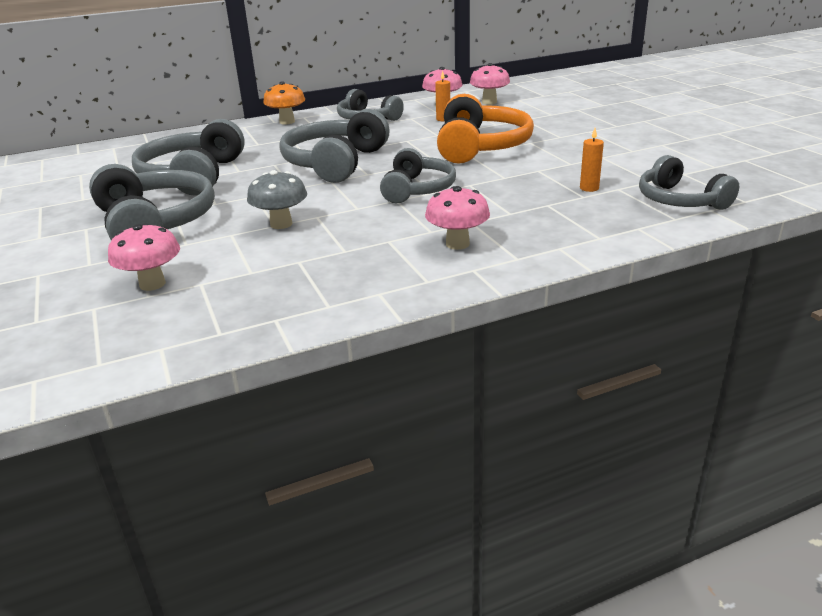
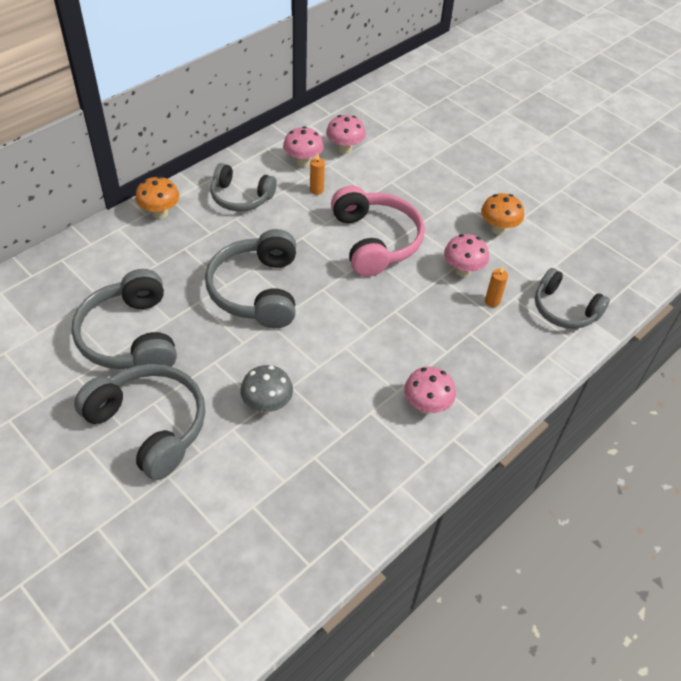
camera: 25 degrees left, 20 degrees up
(152, 284) = (212, 516): pink mushroom -> pink mushroom (462, 271)
(417, 189) = (355, 326): grey headphones -> none
(481, 147) = (375, 241): orange headphones -> pink headphones
(626, 149) = (498, 229): none -> orange mushroom

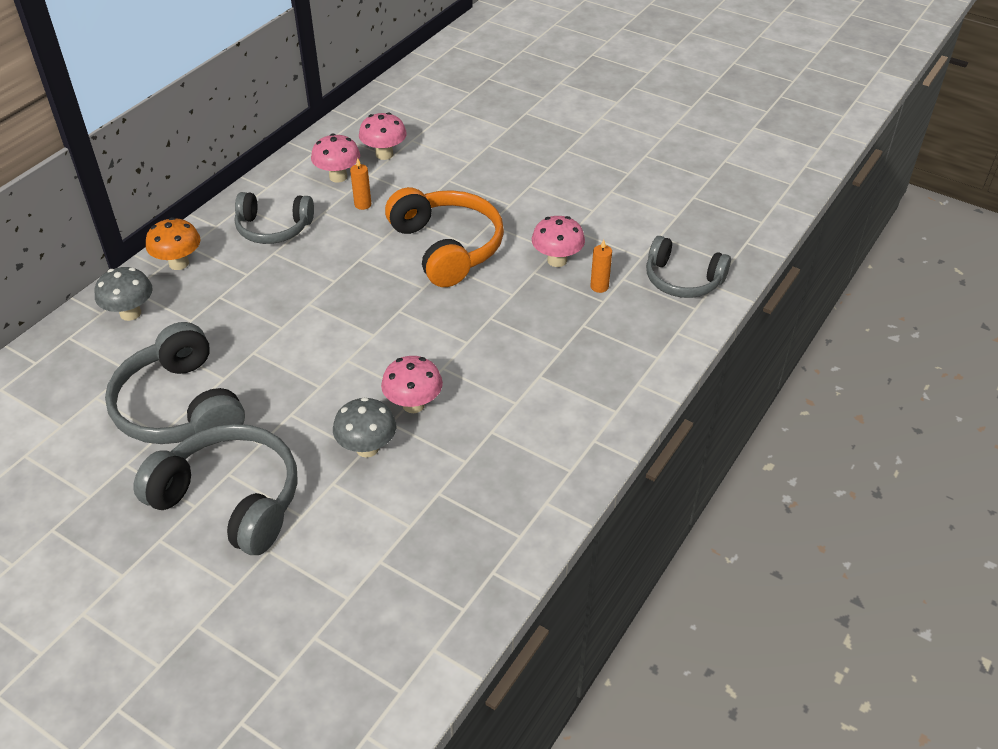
camera: 10 degrees left, 5 degrees down
(113, 248) = (130, 313): none -> grey mushroom
(256, 291) = (320, 327): grey headphones -> none
(375, 241) = (447, 247): pink headphones -> orange headphones
(426, 406) = (554, 411): pink mushroom -> pink mushroom (413, 405)
(498, 229) = (585, 209): orange mushroom -> none

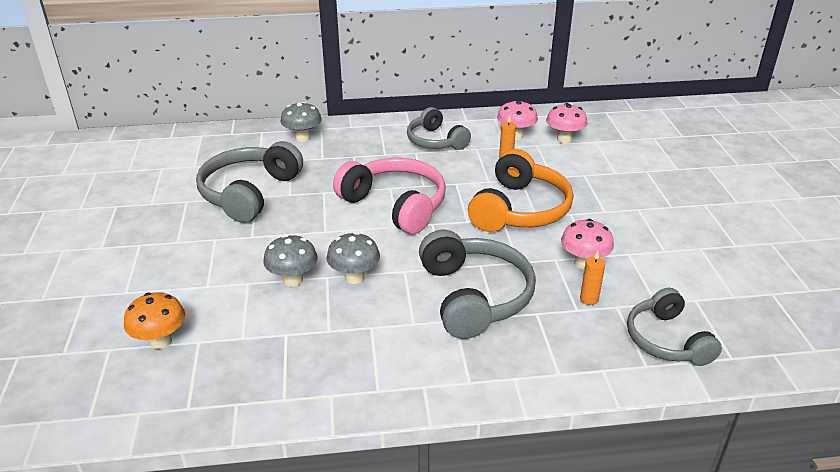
camera: 50 degrees right, 10 degrees down
(179, 263) = (361, 129): orange mushroom -> orange mushroom (160, 341)
(231, 499) = (195, 251): grey headphones -> grey headphones (474, 296)
(341, 316) = (395, 205): none -> pink headphones
(413, 405) = (354, 277): pink mushroom -> grey mushroom

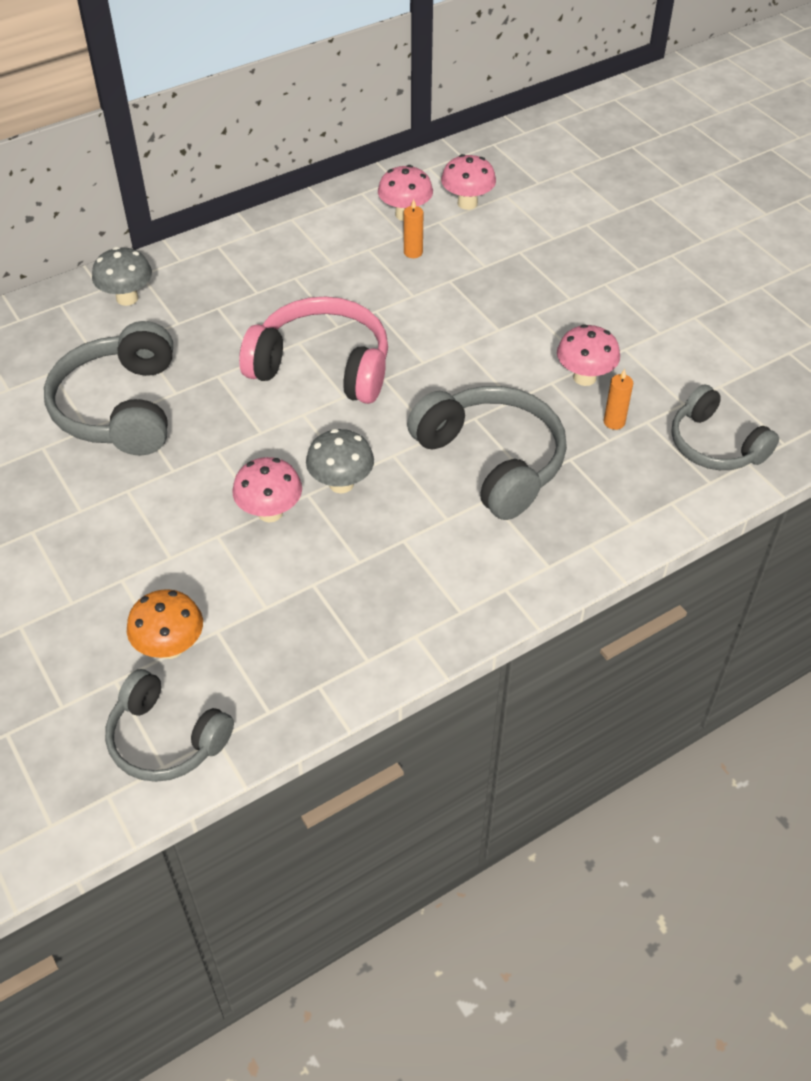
camera: 25 degrees left, 15 degrees up
(293, 280) = (270, 512): grey mushroom -> pink mushroom
(435, 141) = (309, 252): grey headphones -> grey headphones (166, 739)
(520, 210) = (474, 326): orange headphones -> none

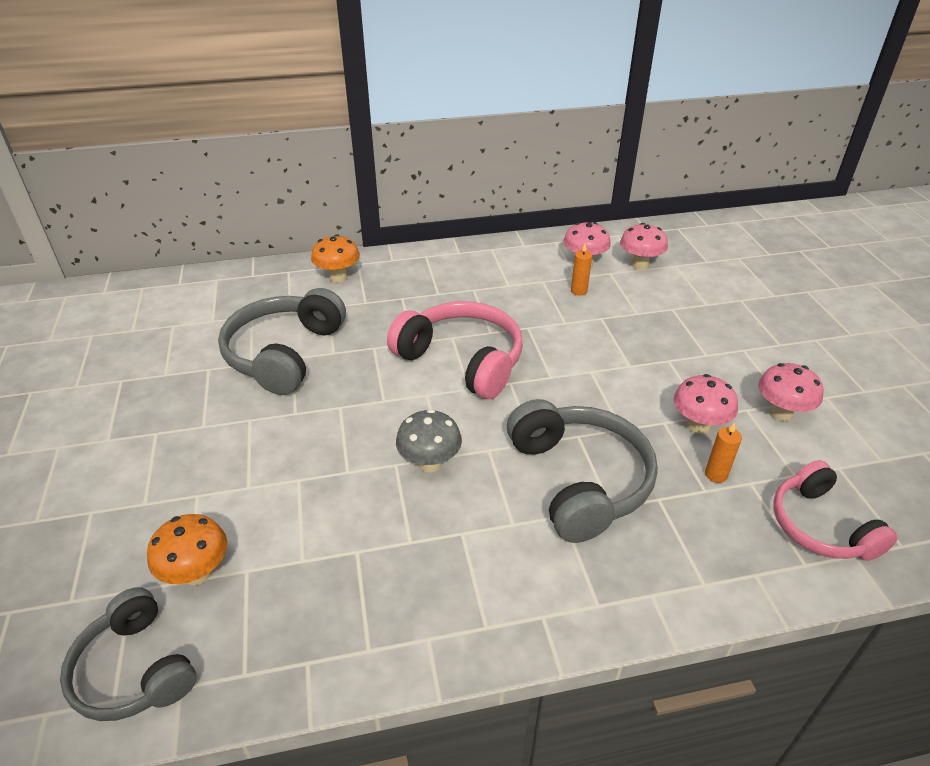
camera: 20 degrees right, 10 degrees down
(127, 298) = (338, 277): grey mushroom -> orange mushroom
(270, 512) = (354, 471): pink mushroom -> pink mushroom (781, 413)
(715, 445) = (820, 526): grey headphones -> pink headphones

